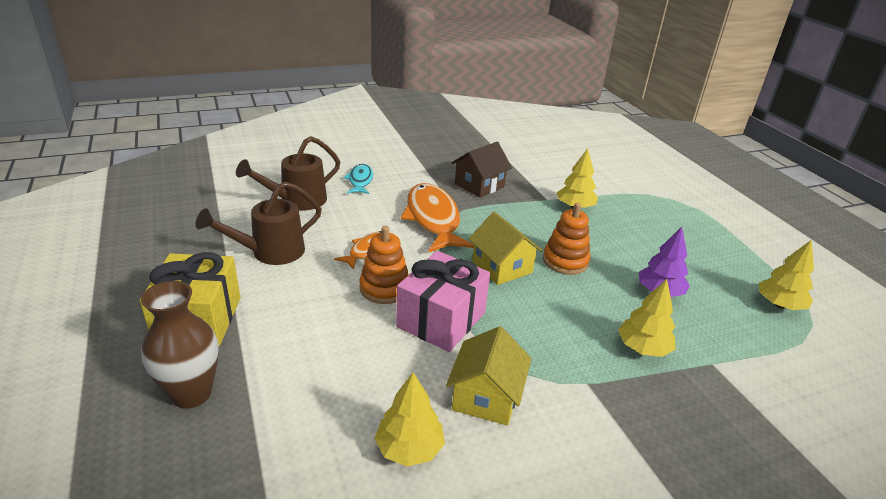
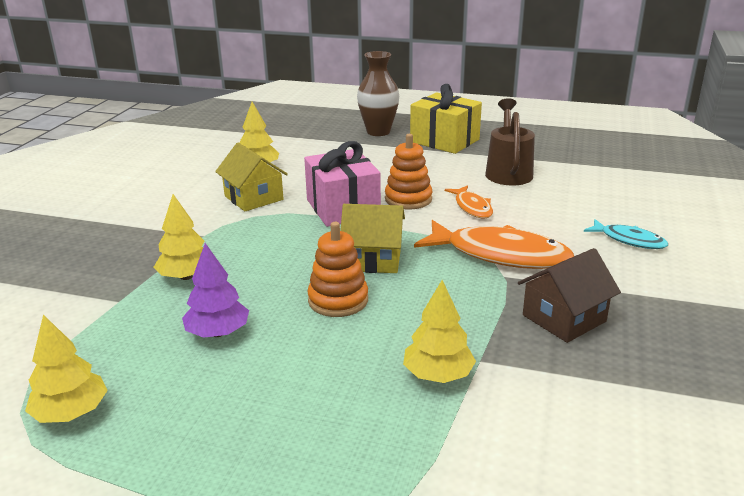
camera: 130 degrees right, 5 degrees down
(297, 201) = (597, 198): brown watering can -> none
(479, 185) = (564, 318): brown house -> brown house turned 60 degrees clockwise

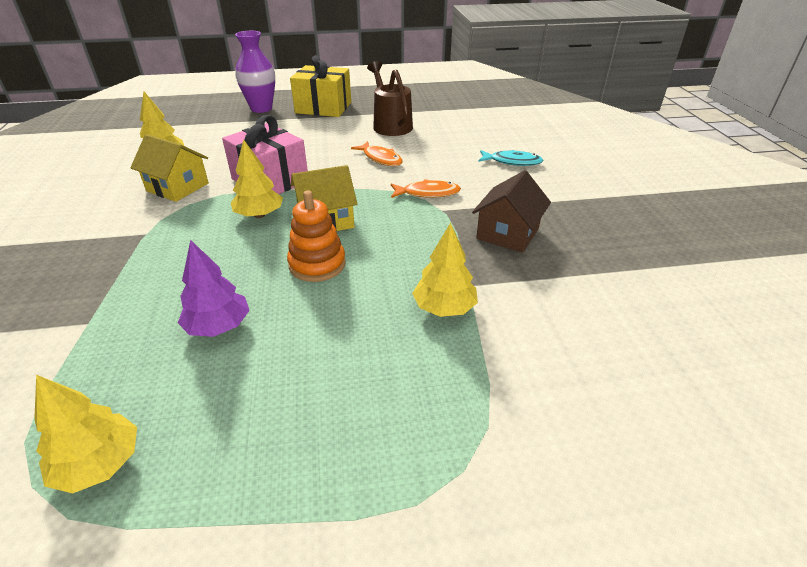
camera: 25 degrees left, 10 degrees up
(186, 276) = (151, 278): yellow tree -> yellow tree (259, 215)
(378, 132) = (261, 108): brown vase -> purple vase
(408, 199) = (323, 161): orange stacking toy -> none
(500, 255) = (427, 193): orange fish -> orange fish, size x0.53

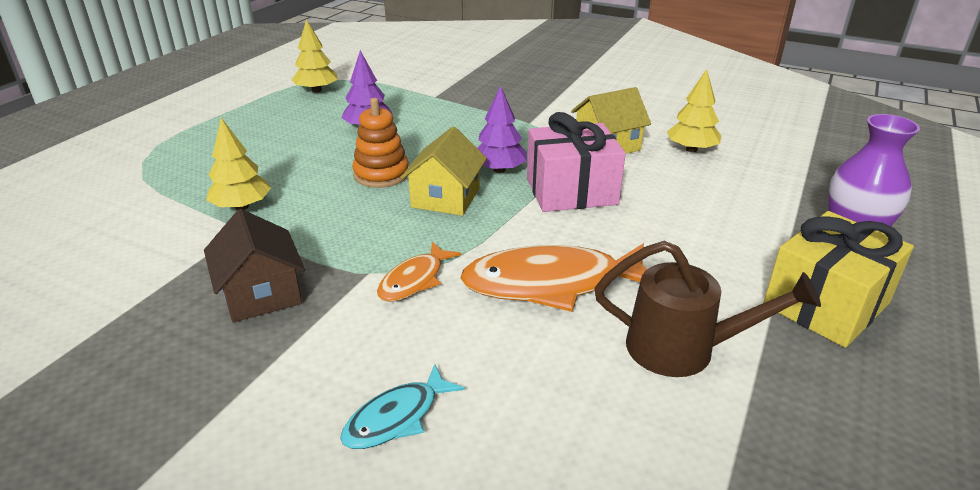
camera: 125 degrees right, 5 degrees down
(259, 215) = (499, 169): yellow tree -> purple tree
(380, 158) = (552, 284): orange fish -> orange fish, size x1.87

